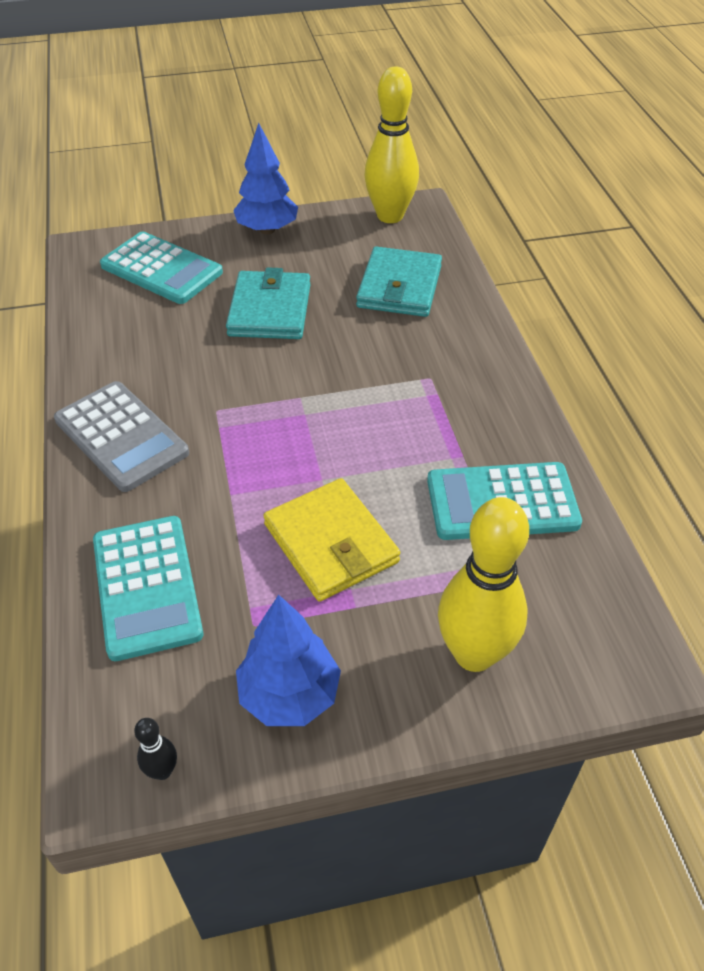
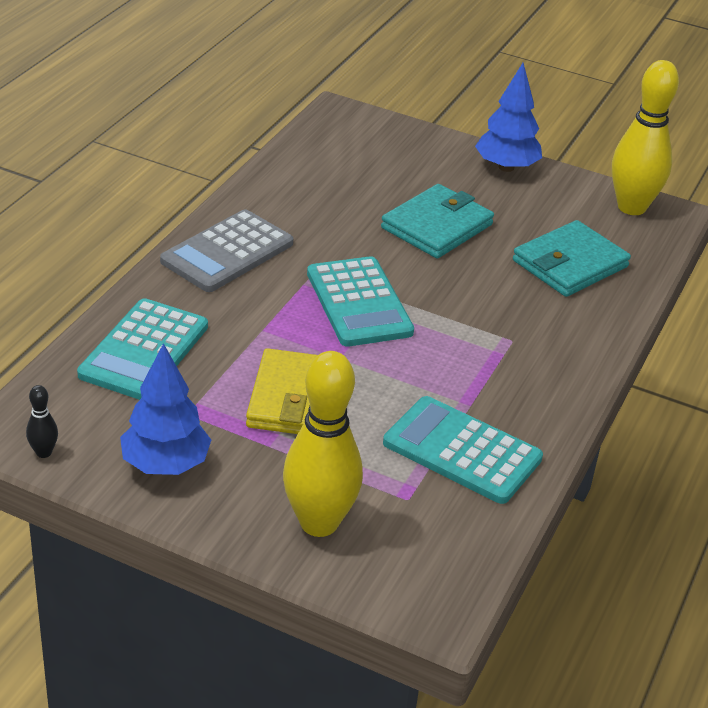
camera: 35 degrees right, 10 degrees down
(121, 436) = (227, 252): grey calculator -> grey calculator turned 45 degrees clockwise
(161, 269) = (384, 156): turquoise calculator -> turquoise calculator (359, 303)

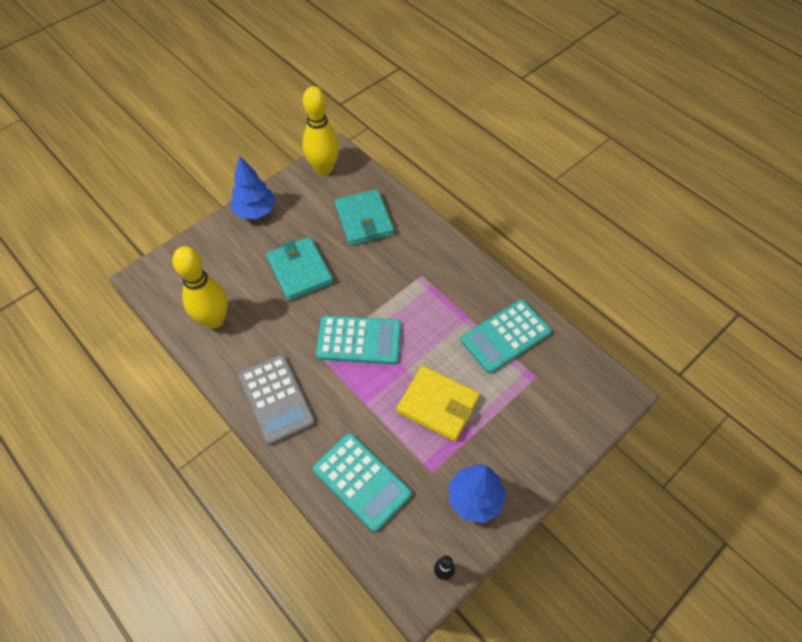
camera: 65 degrees left, 20 degrees up
(319, 523) = (544, 428): yellow bowling pin -> yellow bowling pin (214, 320)

